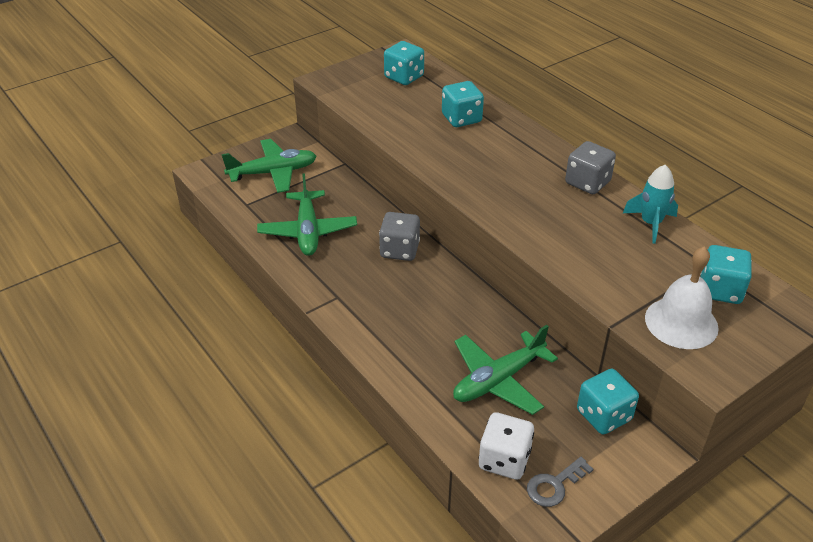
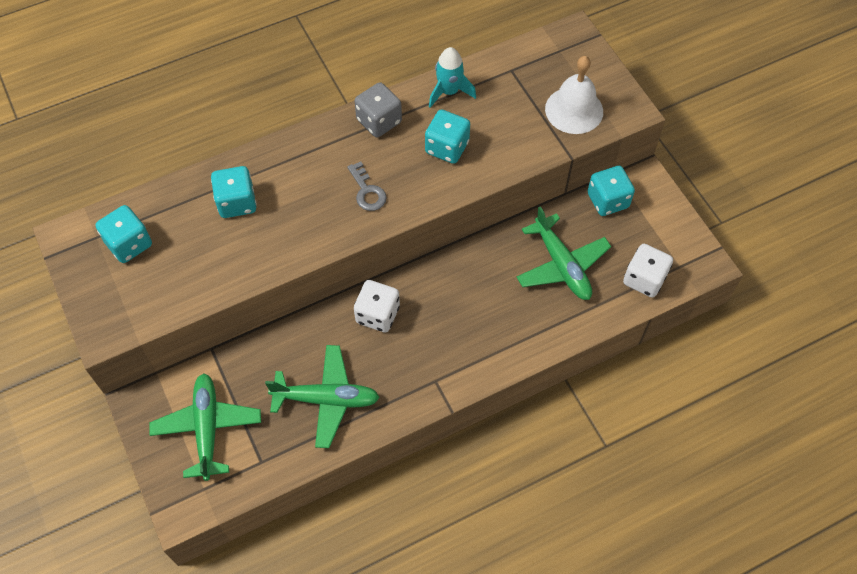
camera: 80 degrees left, 20 degrees up
(399, 250) = (377, 314): grey dice -> white dice
(554, 485) = (670, 251): grey key -> grey key (367, 191)
(720, 290) = (541, 72): turquoise dice -> turquoise dice (447, 147)

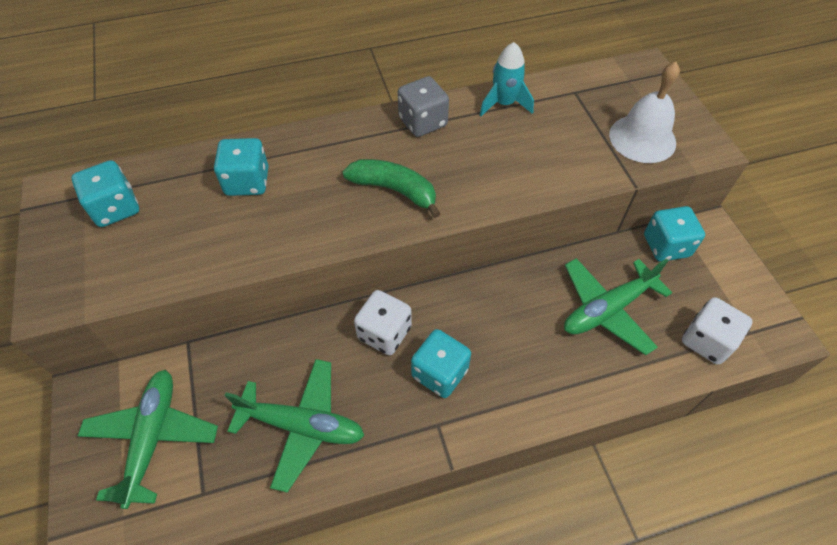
camera: 10 degrees right, 5 degrees down
(367, 191) = (394, 190): grey key -> green banana
(447, 147) = (493, 157): turquoise dice -> turquoise dice (440, 373)
(561, 265) = (607, 309): green plane -> green plane turned 75 degrees clockwise

